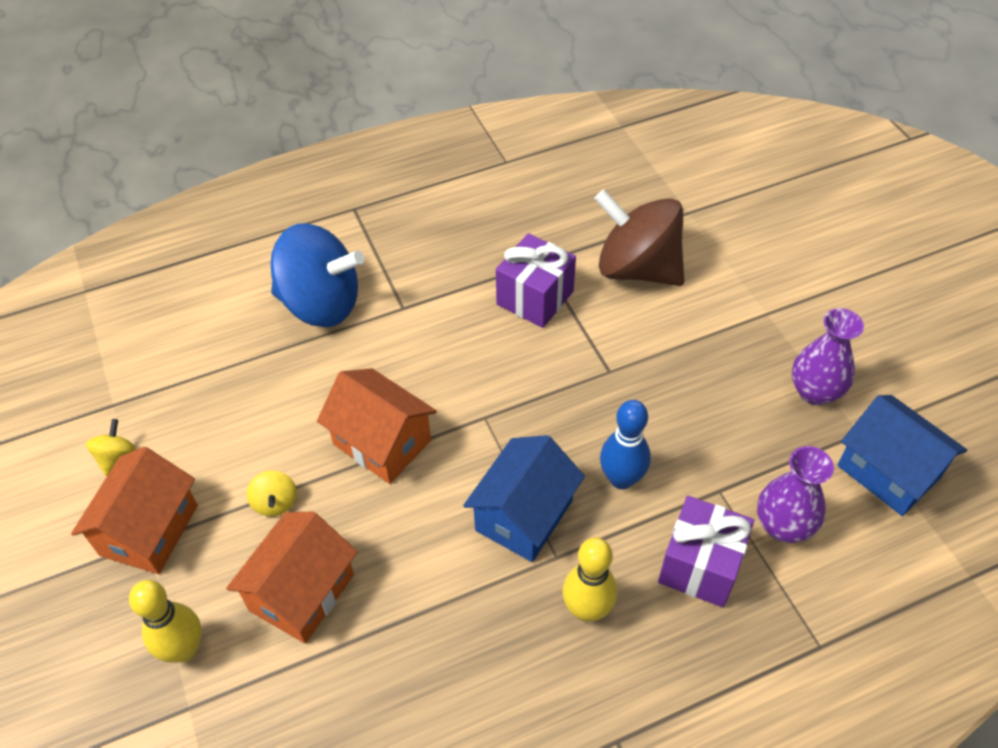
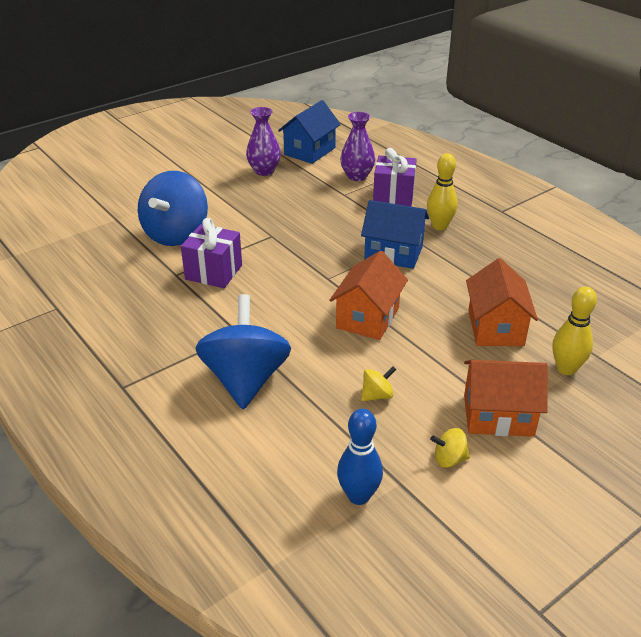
camera: 105 degrees left, 15 degrees down
(275, 502) = (440, 356): yellow spinning top -> yellow spinning top (377, 395)
(302, 592) = (495, 327): orange house -> orange house turned 75 degrees clockwise
(621, 479) = (351, 224): blue bowling pin -> blue bowling pin (358, 496)
(637, 268) = (176, 234): brown spinning top -> blue spinning top

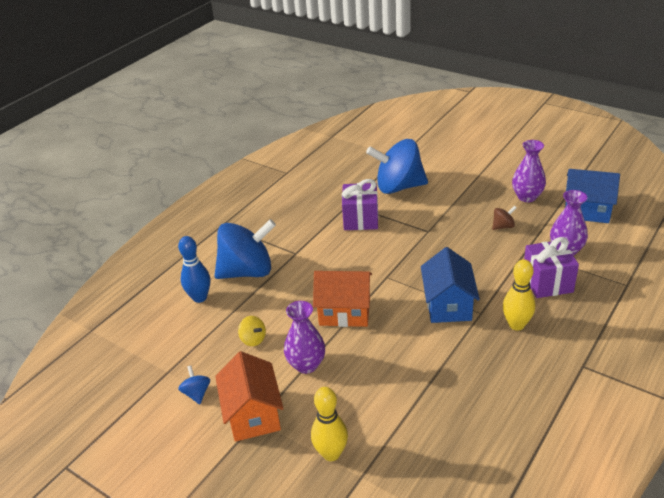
camera: 75 degrees right, 0 degrees up
(299, 195) = (503, 226): none -> brown spinning top
(358, 496) = (152, 354): blue bowling pin -> blue bowling pin (200, 297)
(437, 361) = (306, 365): none -> purple vase
(449, 459) = (197, 393): yellow spinning top -> blue spinning top
(495, 327) = (370, 394): orange house -> none

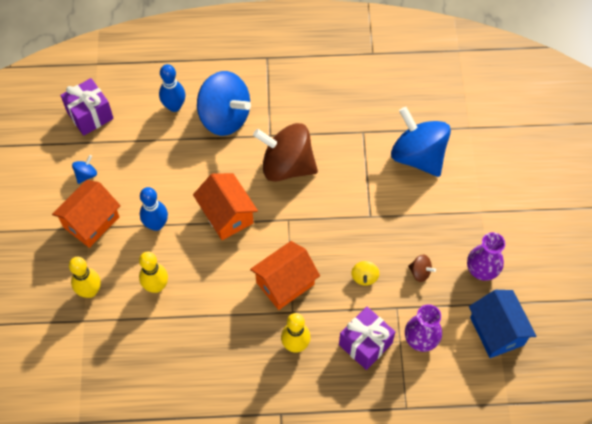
camera: 50 degrees right, 25 degrees up
(253, 339) = (157, 173): yellow spinning top -> yellow spinning top (364, 277)
(306, 365) = (156, 224): purple vase -> blue bowling pin
(334, 255) = (287, 165): none -> brown spinning top
(361, 219) = (348, 155): purple gift -> purple gift (90, 115)
(373, 395) = (156, 286): none -> yellow bowling pin
(448, 305) = (285, 283): blue house -> orange house

